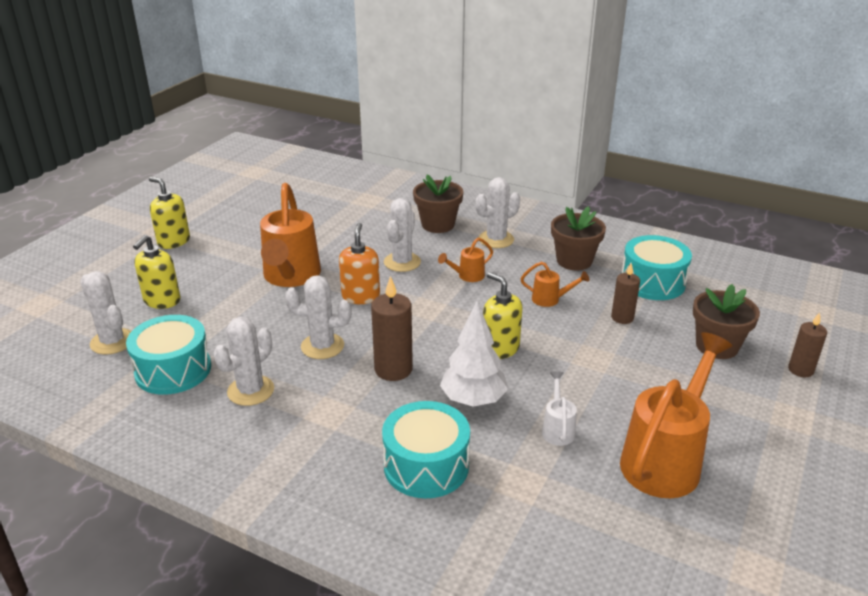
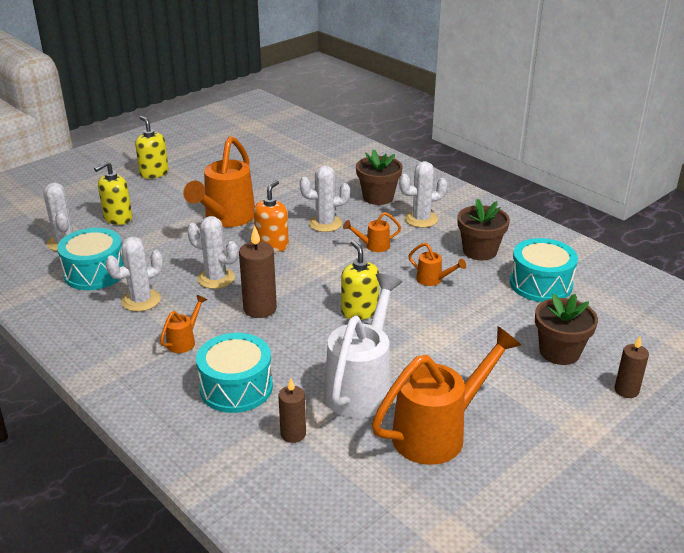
camera: 20 degrees right, 0 degrees up
(332, 426) = (184, 341): none -> orange watering can
(402, 262) = (325, 223): white cactus -> white cactus turned 45 degrees clockwise
(473, 400) = (308, 347): white tree -> none
(557, 428) = (362, 386): white watering can -> white watering can, size x2.22
(622, 318) = (488, 309): brown candle -> brown candle (293, 434)

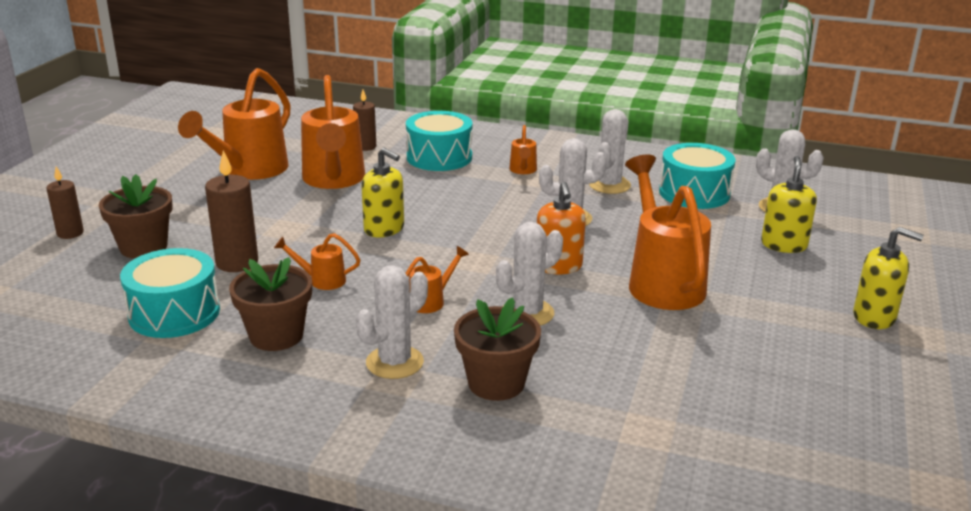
camera: 150 degrees right, 5 degrees down
(260, 309) = (488, 206): brown candle -> brown candle (237, 262)
(362, 386) = (333, 181): white watering can -> orange watering can

